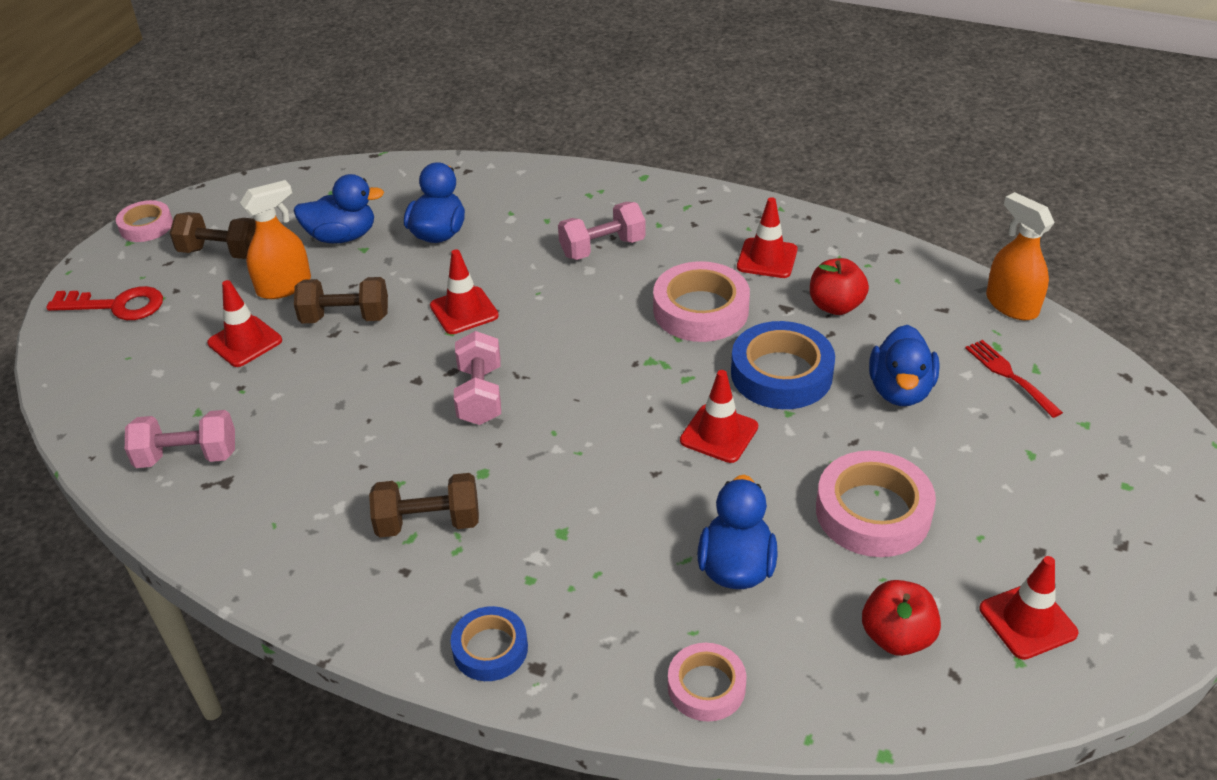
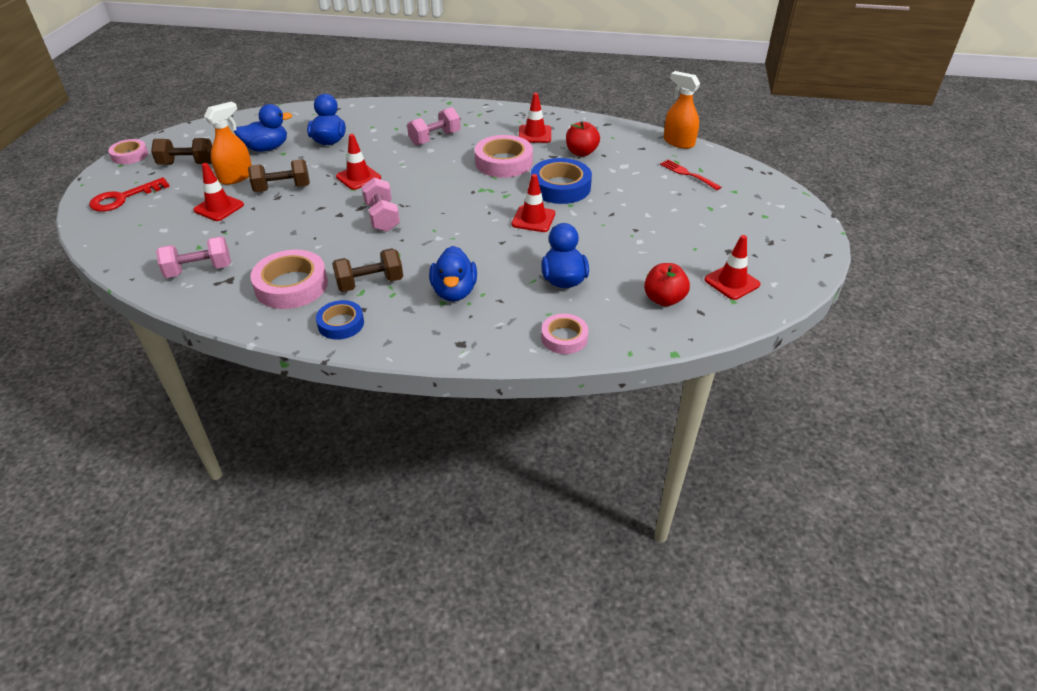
camera: 15 degrees left, 0 degrees up
(117, 305) = (123, 198): red key -> red key turned 150 degrees clockwise
(490, 648) = (429, 339): blue tape -> blue tape (341, 324)
(873, 512) = (632, 244): pink tape -> pink tape (291, 285)
(900, 390) = (630, 187): blue duck -> blue duck (454, 292)

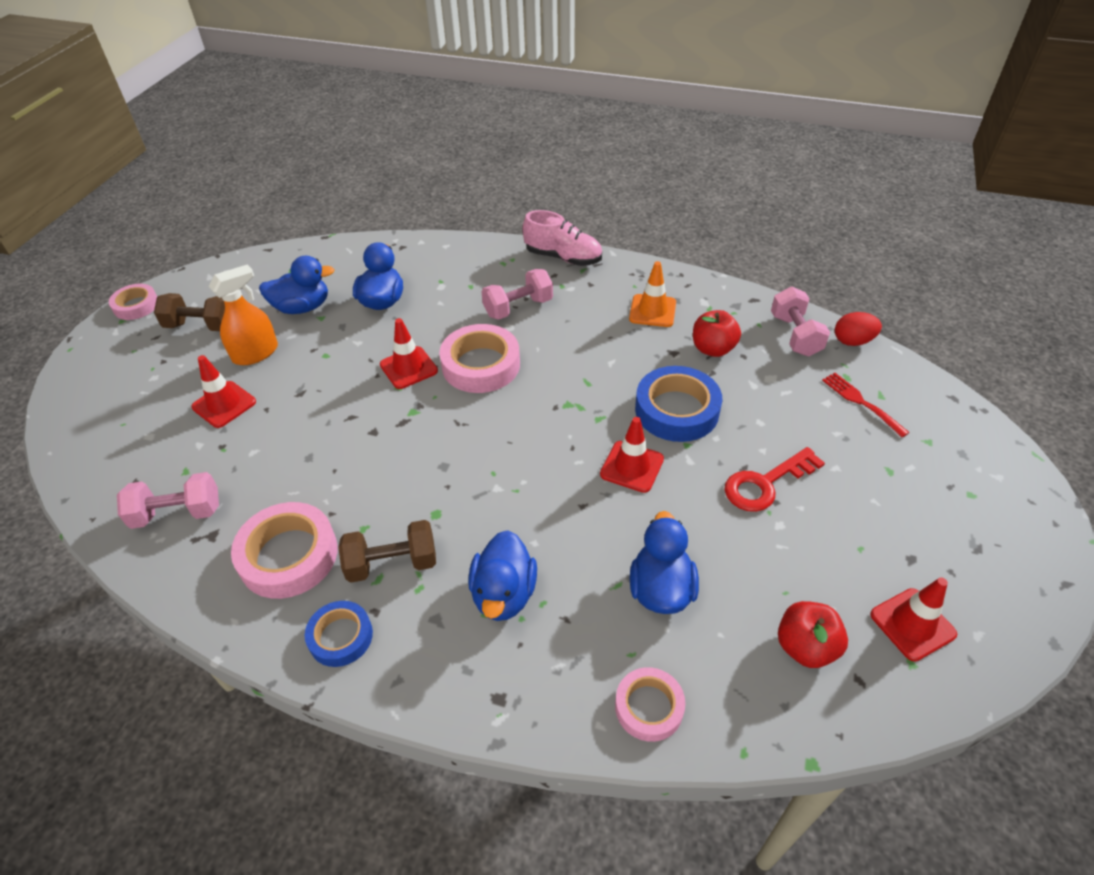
camera: 10 degrees right, 5 degrees up
(123, 198) = (112, 377): red key -> red key (765, 484)
(282, 188) = (309, 378): brown dumbbell -> none
(382, 217) = (428, 442): pink dumbbell -> pink dumbbell (795, 335)
(463, 108) = (563, 257): none -> pink shoe
(503, 162) = (604, 358): pink tape -> pink tape (481, 365)
(535, 134) = (652, 311): red traffic cone -> orange traffic cone
(678, 142) = (852, 341): orange spray bottle -> red egg

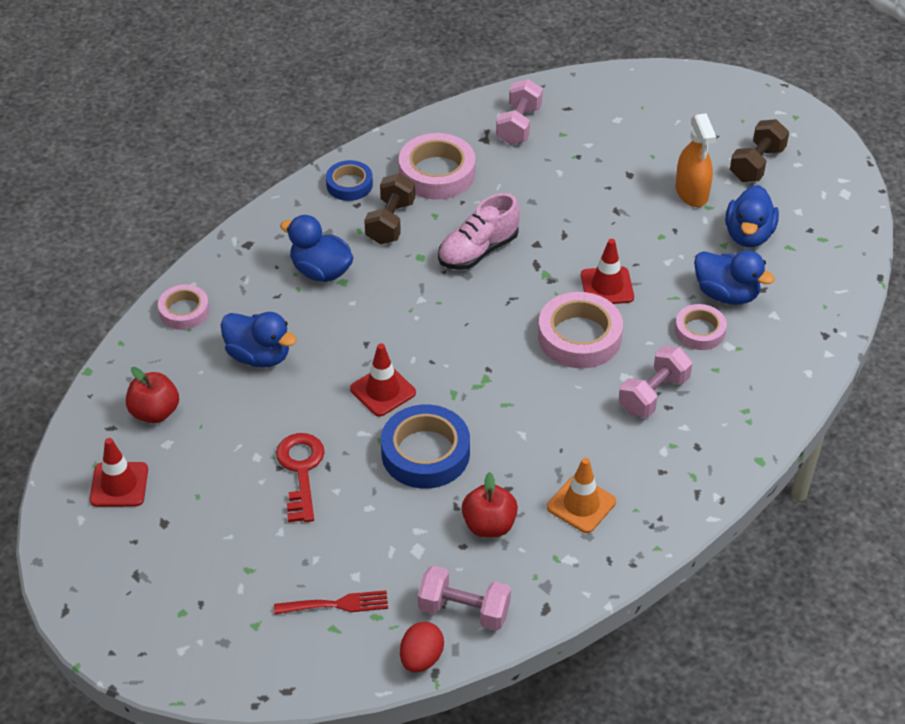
camera: 115 degrees right, 0 degrees up
(136, 306) = (815, 127): pink tape -> pink tape (699, 331)
(224, 404) = (630, 164): red traffic cone -> none
(518, 308) = (653, 394): pink dumbbell -> pink dumbbell turned 45 degrees clockwise
(563, 257) = (727, 468): pink shoe -> pink shoe (478, 251)

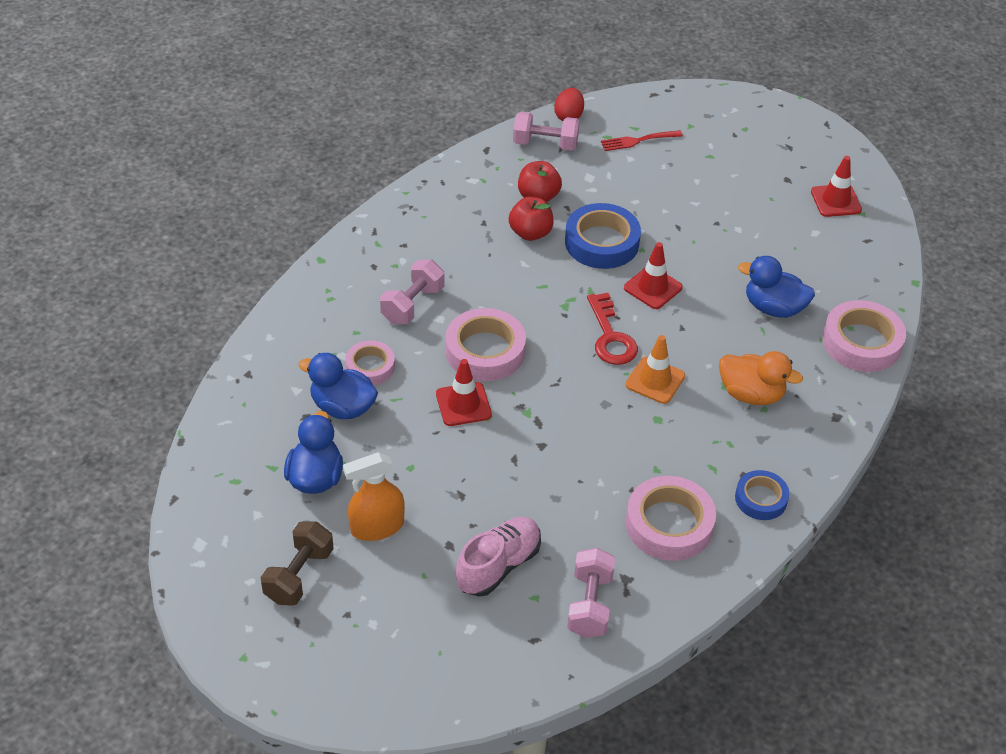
camera: 170 degrees right, 0 degrees up
(155, 412) = (838, 254): red apple -> red apple (530, 233)
(184, 311) = (861, 342): pink tape -> pink tape, size x1.66
(301, 470) = (698, 222): red key -> red key (611, 337)
(321, 271) = (751, 394): blue duck -> orange duck
(390, 222) = (700, 456): brown dumbbell -> none
(478, 251) = (600, 431): pink shoe -> pink shoe (498, 565)
(581, 504) = (468, 216): orange traffic cone -> orange traffic cone (655, 380)
(691, 192) = (377, 527): orange spray bottle -> orange spray bottle turned 90 degrees counterclockwise

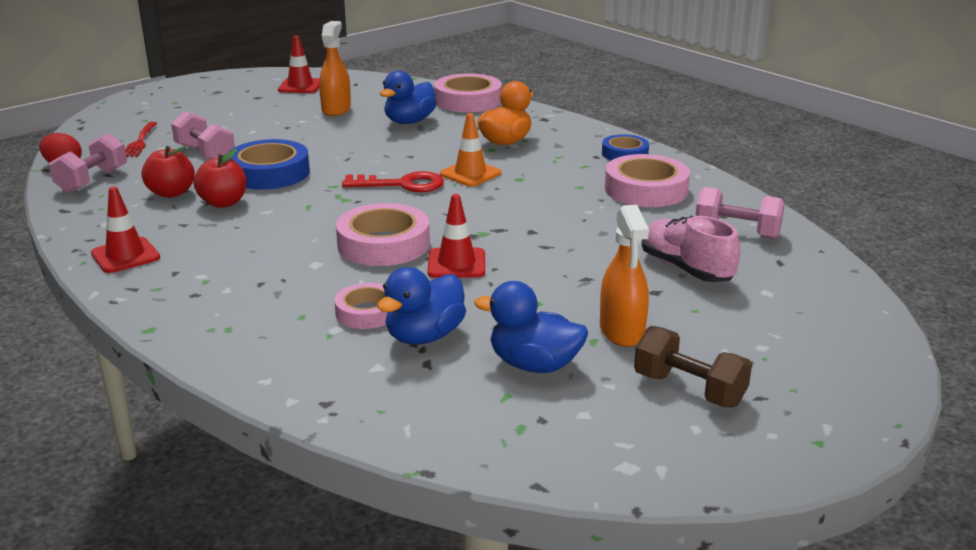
camera: 75 degrees left, 20 degrees down
(413, 305) = (282, 276): pink dumbbell -> pink dumbbell (205, 154)
(653, 288) = (350, 160): red traffic cone -> red traffic cone (125, 256)
(781, 245) = (336, 109): none -> orange spray bottle

